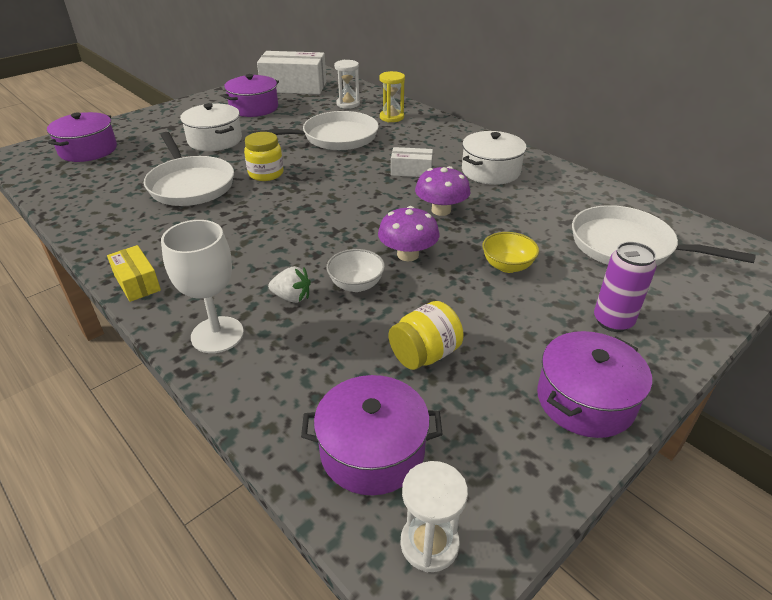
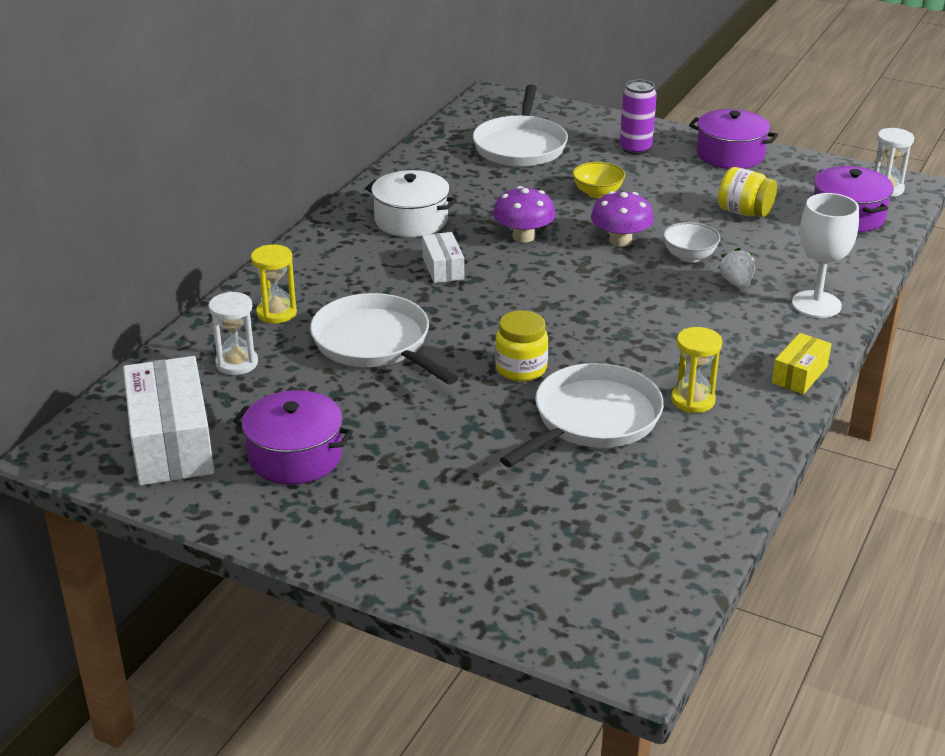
camera: 110 degrees left, 5 degrees down
(88, 150) = (562, 574): purple pot -> none
(165, 225) = (693, 400): none -> yellow hourglass
(215, 140) = (446, 451): white pot -> none

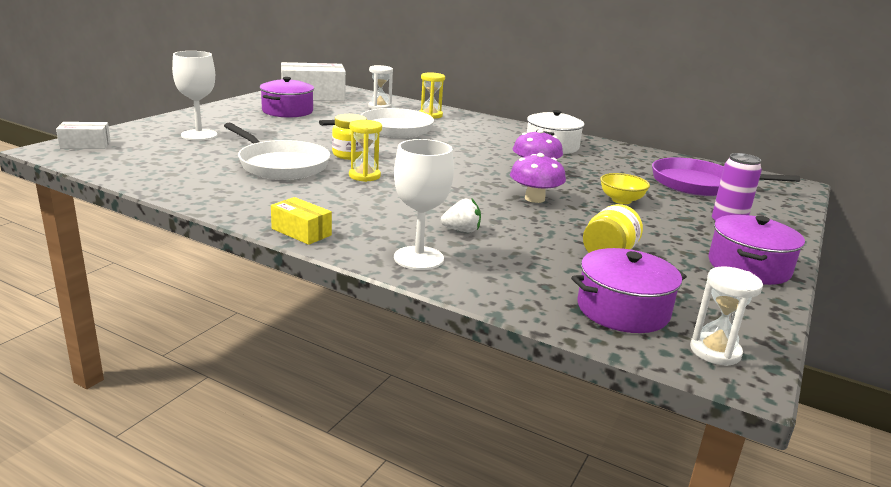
camera: 90 degrees right, 10 degrees down
(443, 268) = (484, 148): white box -> white box (85, 145)
(482, 522) = (199, 135): none -> white goblet
(520, 146) = (698, 184): white pan -> purple pan
(689, 256) = (510, 219): white bowl -> none
(693, 400) = (286, 192): yellow hourglass -> yellow hourglass (364, 176)

